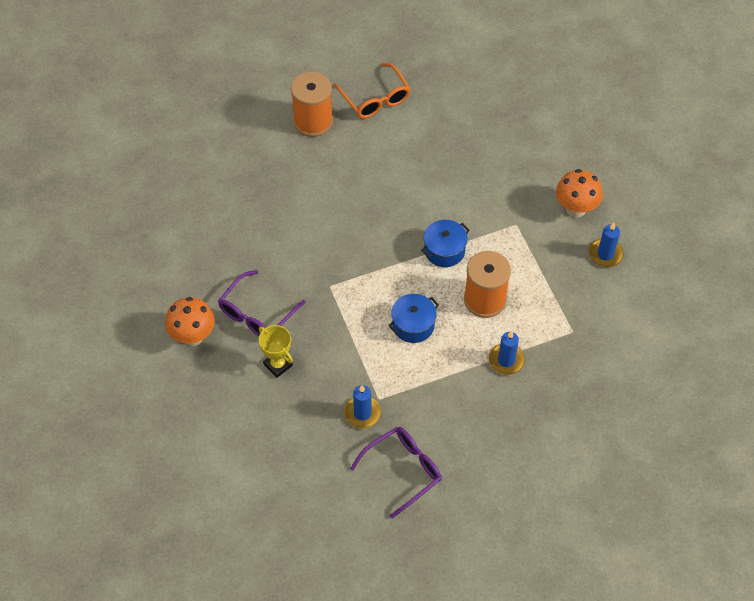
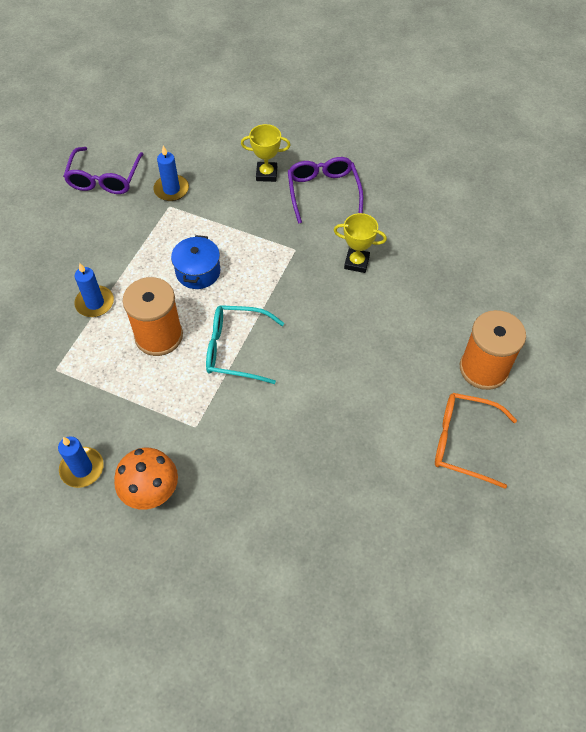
camera: 135 degrees right, 0 degrees up
(193, 336) = (346, 148): orange mushroom -> none
(302, 242) = (356, 262): none -> yellow trophy
(444, 250) = (236, 349): blue pot -> turquoise glasses

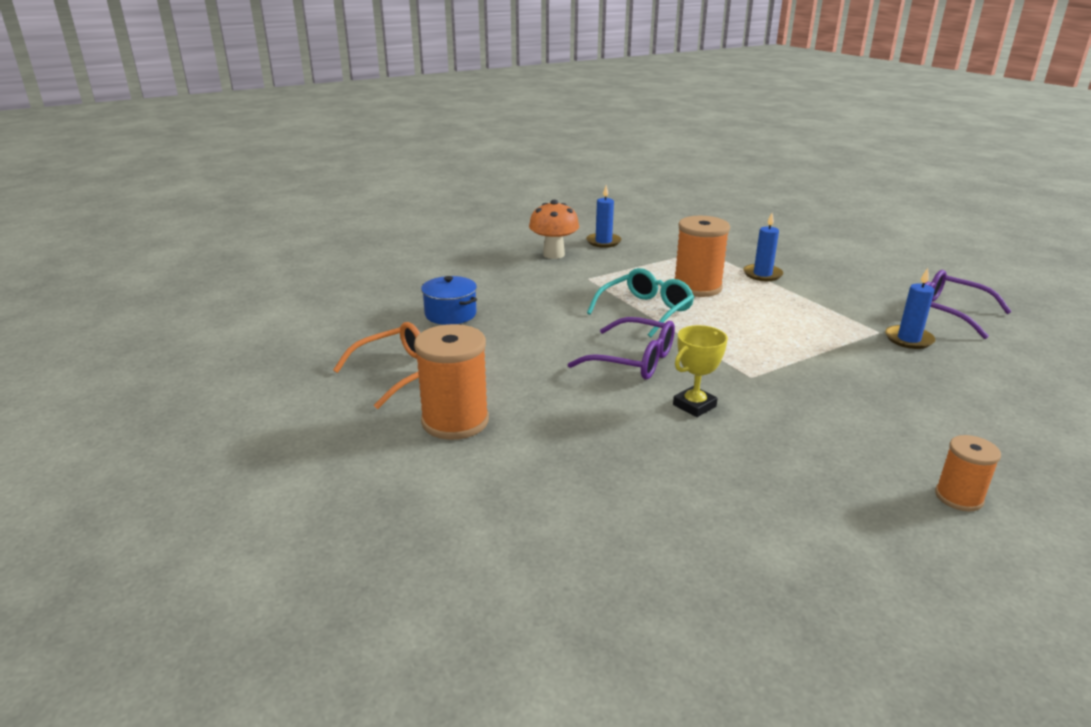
camera: 125 degrees right, 30 degrees down
(198, 272) = (762, 320): blue pot -> blue pot (450, 314)
(266, 174) = (909, 402): yellow trophy -> none
(323, 192) = (846, 429): purple glasses -> purple glasses (633, 360)
(352, 142) = (958, 497): none -> orange spool

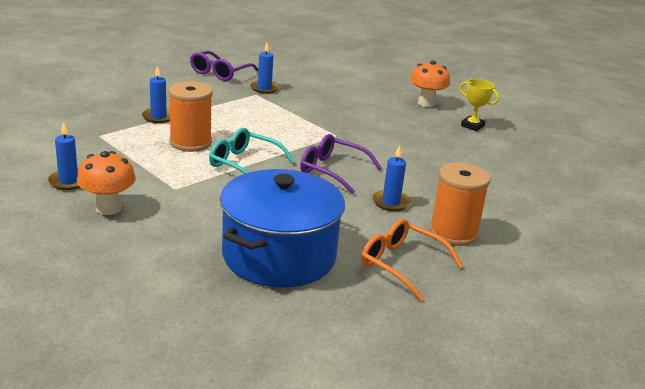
camera: 105 degrees left, 0 degrees up
(450, 314) = (279, 255): blue pot -> blue pot, size x2.18
(543, 389) = (390, 202): none -> blue candle
(633, 360) = (332, 170): purple glasses -> purple glasses turned 75 degrees counterclockwise
(694, 405) = (382, 153): yellow trophy -> yellow trophy (472, 126)
(958, 497) = (426, 103): orange spool -> orange mushroom

